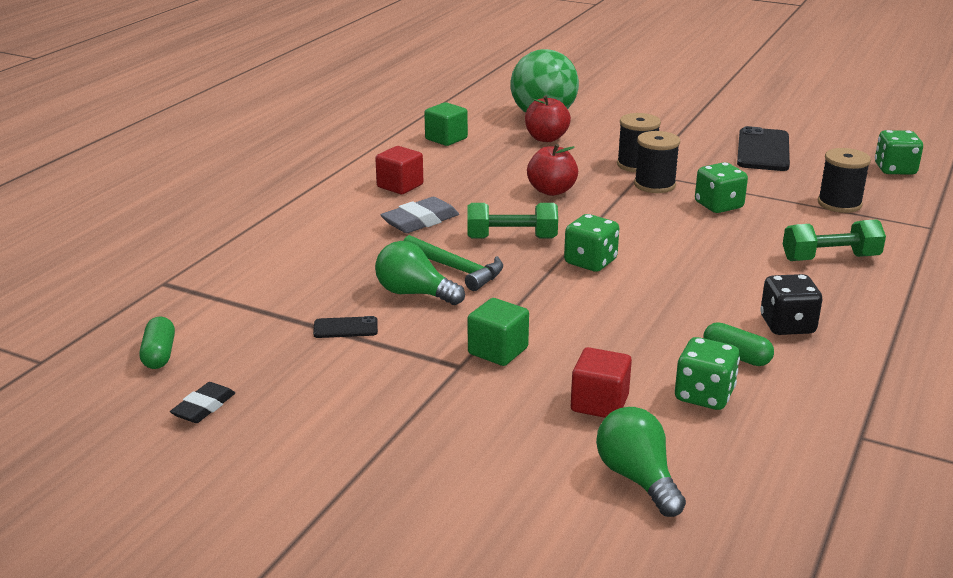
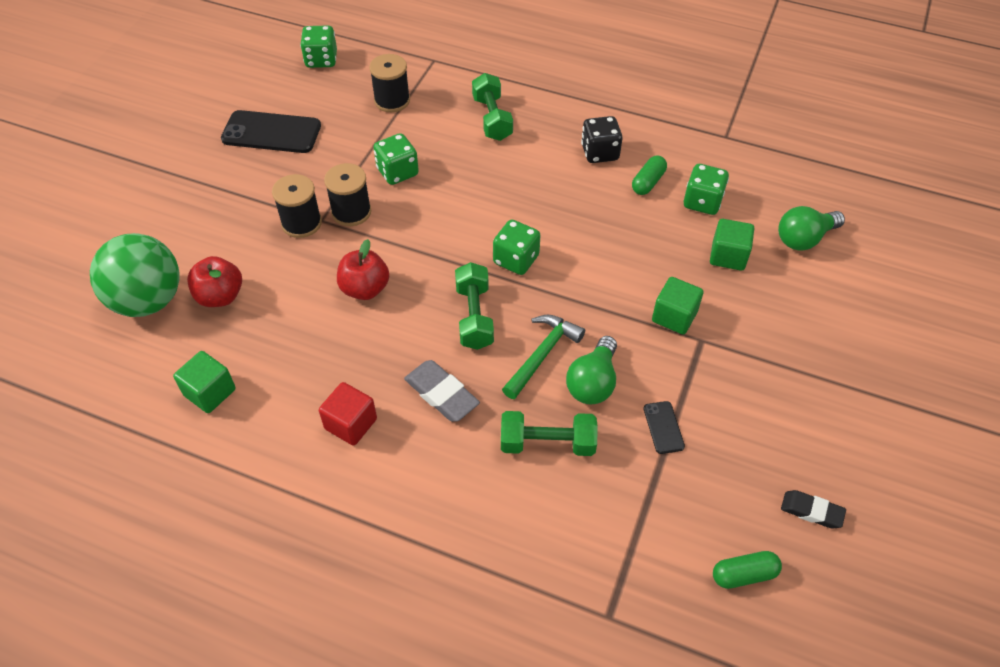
camera: 95 degrees left, 25 degrees up
(349, 266) = (547, 443): none -> green dumbbell
(599, 403) = (728, 256): red cube -> green cube

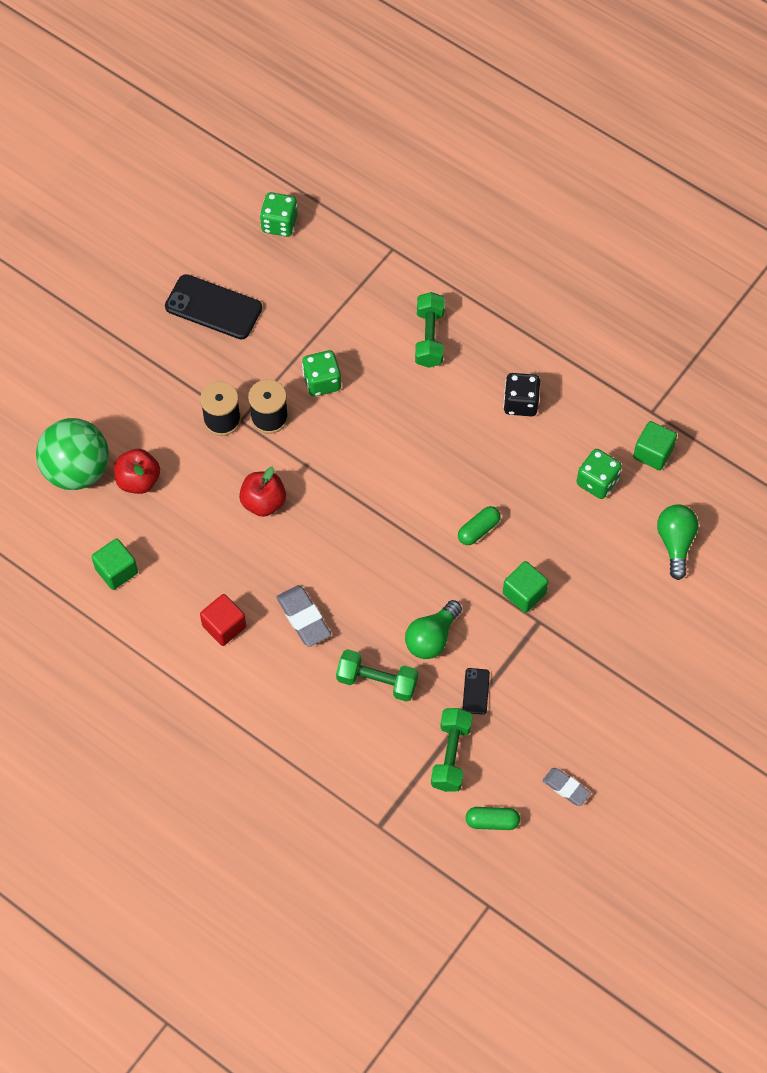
camera: 15 degrees right, 10 degrees up
(392, 100) = (337, 293): black spool -> none
(474, 316) = (351, 552): green dumbbell -> green dumbbell (451, 755)
(516, 260) = (404, 503): green dice -> none
(542, 355) = (398, 602): green hammer -> none
(648, 182) = (554, 448): green capsule -> green capsule (478, 530)
(728, 256) = (597, 545): green cube -> green cube (653, 453)
(804, 239) = (675, 543): green light bulb -> green light bulb turned 105 degrees clockwise
(811, 511) = (566, 788): black eraser -> grey eraser

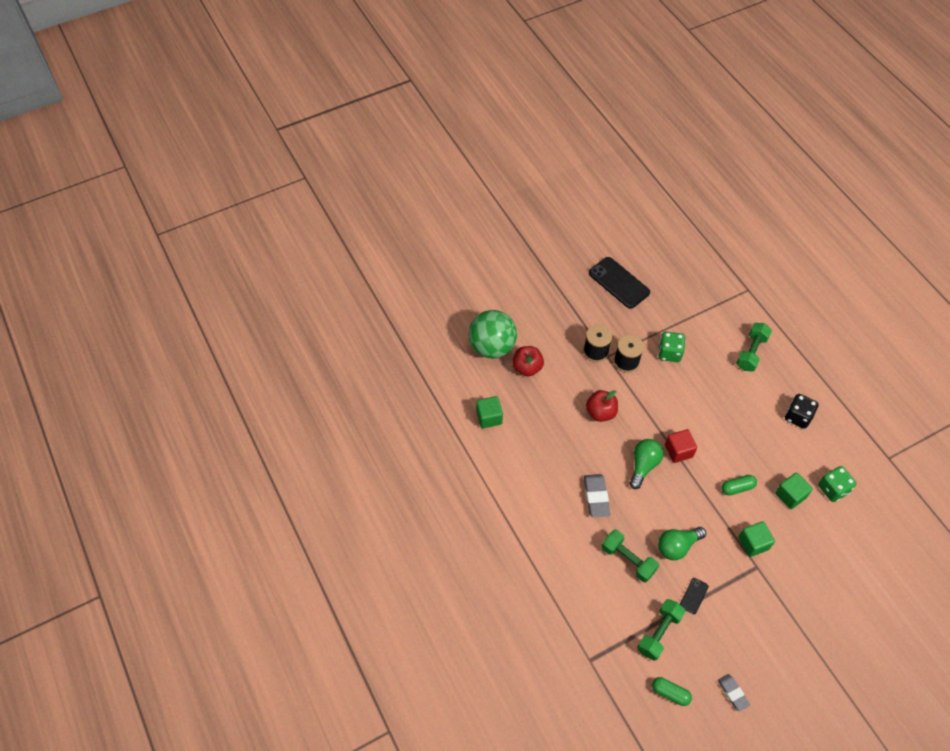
camera: 25 degrees right, 5 degrees down
(224, 626) = (542, 480): red cube -> red cube (678, 451)
(279, 224) = (681, 249): green dice -> none
(653, 453) = (880, 486): green cube -> green cube (790, 495)
(675, 543) = (875, 553): green light bulb -> green light bulb (643, 465)

